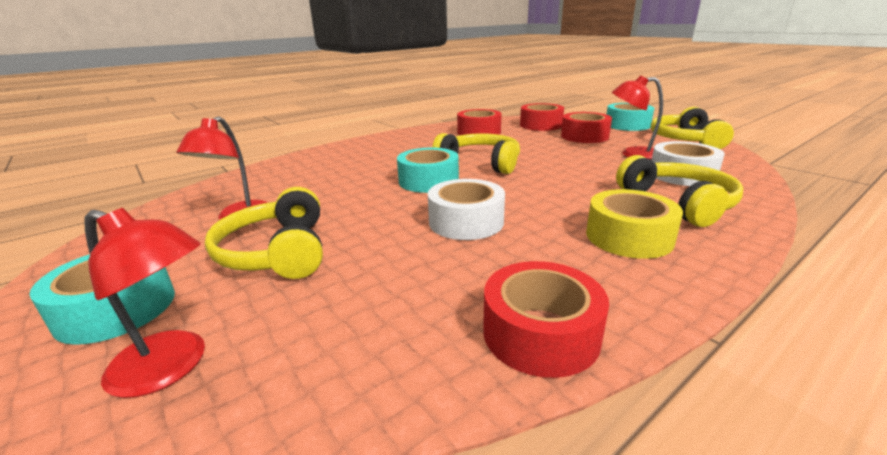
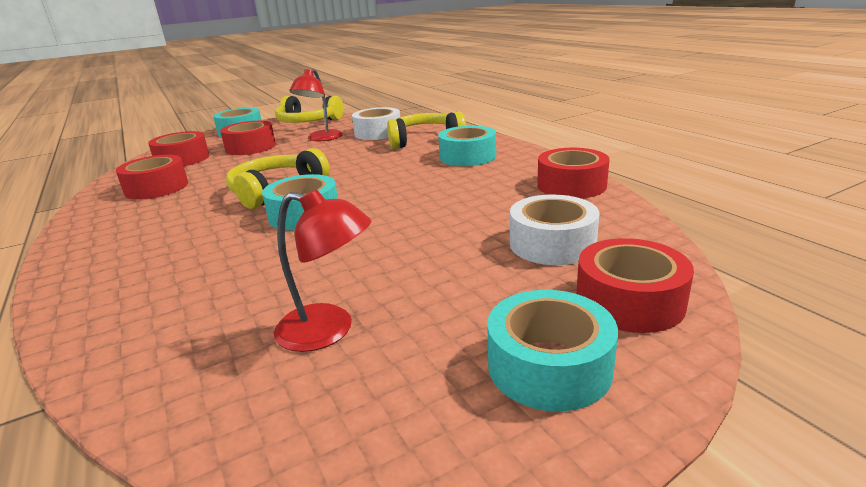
camera: 80 degrees left, 0 degrees up
(171, 367) = (629, 301): red lamp -> red tape
(277, 252) = (444, 284): yellow headphones -> none
(466, 222) = (419, 199): white tape -> white tape (552, 244)
(629, 237) = (467, 156): yellow tape -> turquoise tape

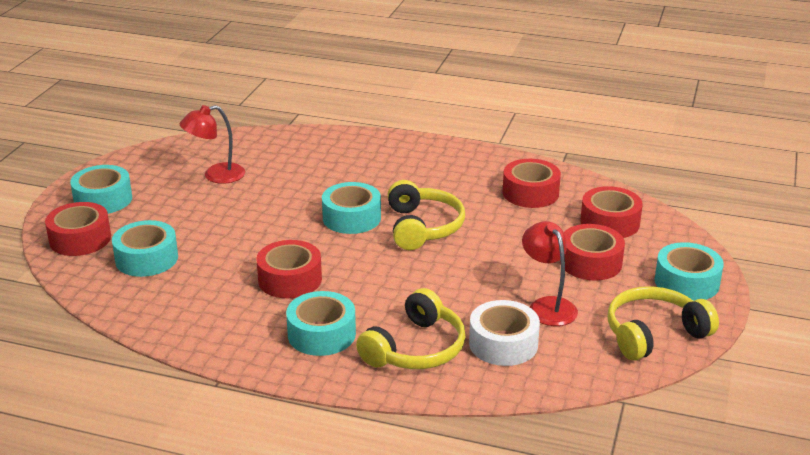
camera: 135 degrees right, 5 degrees up
(552, 244) = (146, 259): white tape -> turquoise tape
(571, 185) = (175, 325): red tape -> red tape (290, 279)

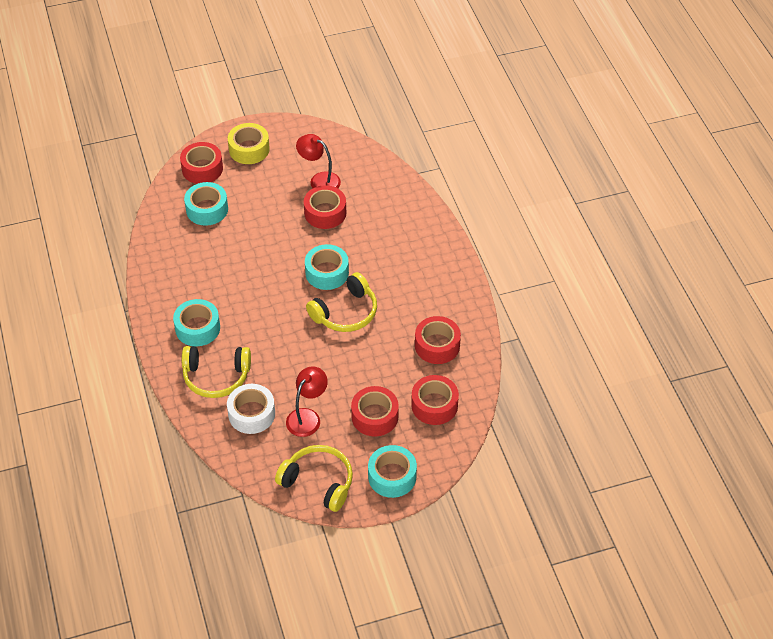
camera: 55 degrees right, 20 degrees up
(103, 199) = (249, 149): turquoise tape -> yellow tape
(290, 279) = (238, 283): red tape -> red tape (325, 213)

